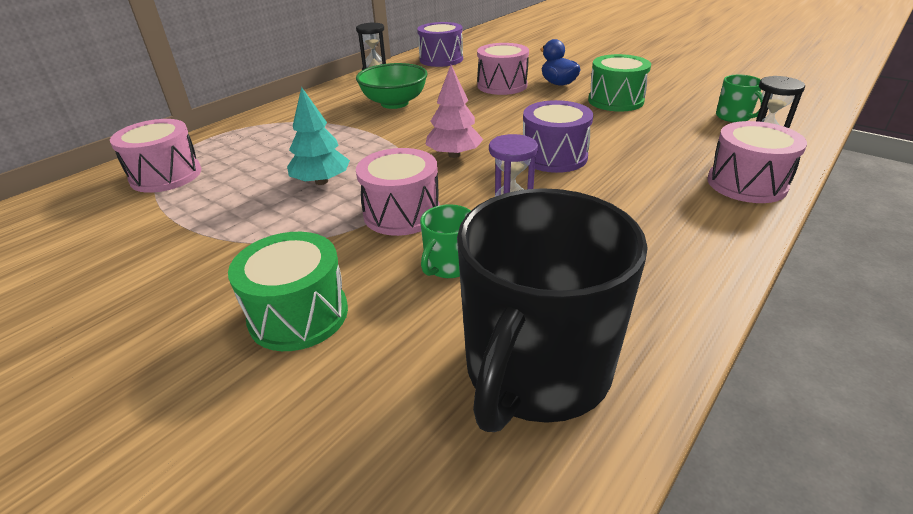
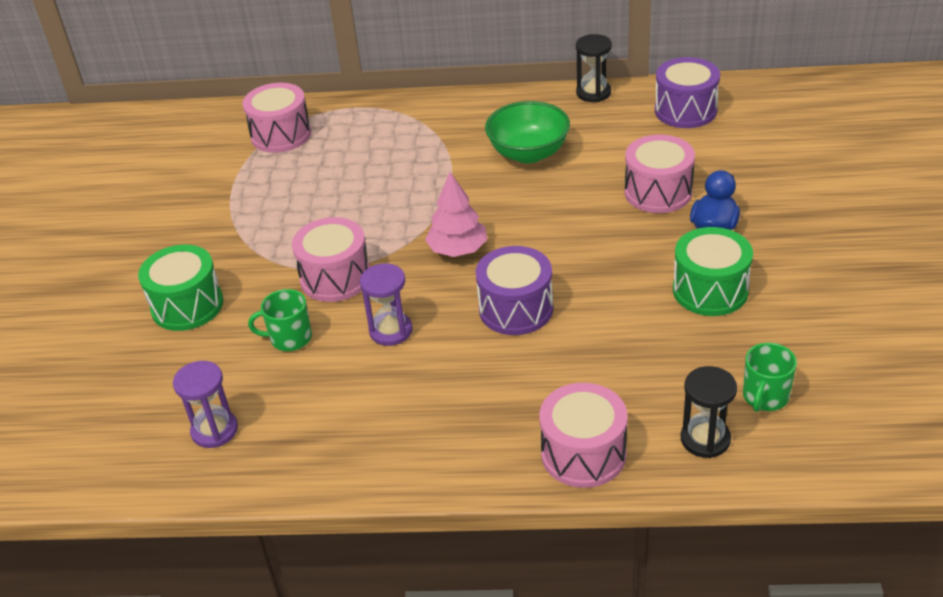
camera: 55 degrees right, 5 degrees up
(321, 181) = (343, 210): turquoise tree -> none
(536, 370) = (214, 430): black mug -> purple hourglass

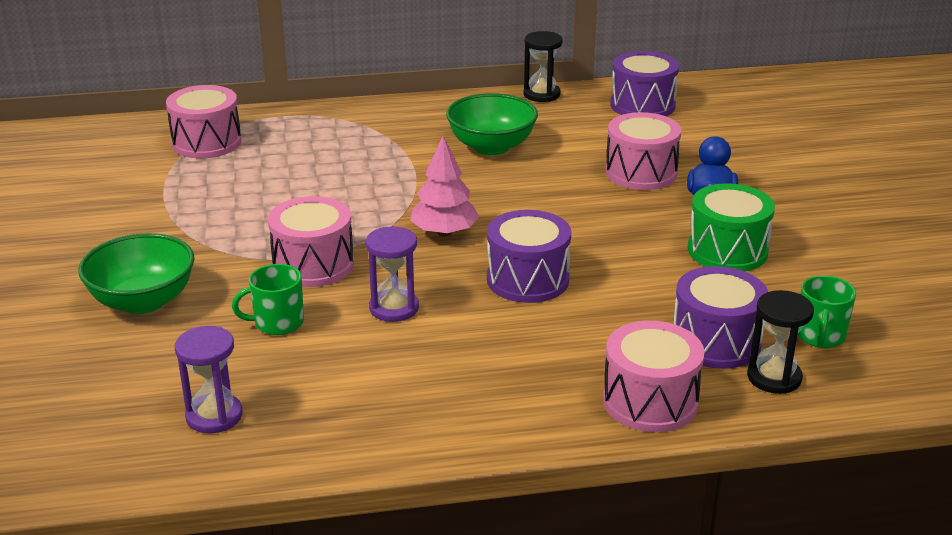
camera: 15 degrees left, 10 degrees down
(187, 305) = (143, 301): green drum -> green bowl
(664, 394) = (716, 342): none -> purple drum

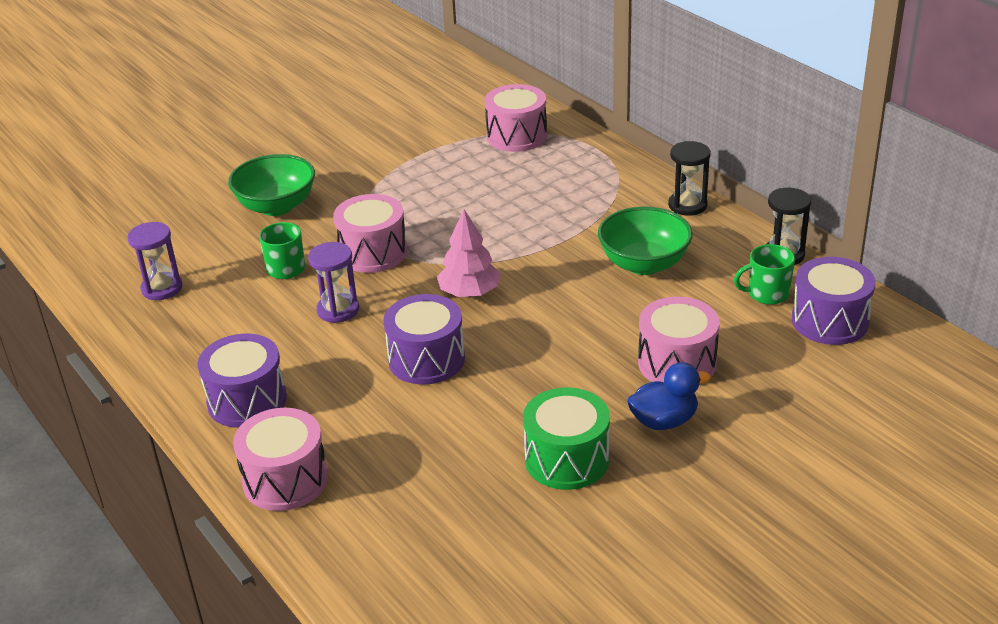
camera: 65 degrees right, 5 degrees up
(716, 342) = (399, 493): purple drum -> purple drum (247, 401)
(774, 377) = (362, 544): black hourglass -> black hourglass (687, 205)
(820, 336) = (451, 559): green mug -> green mug (767, 294)

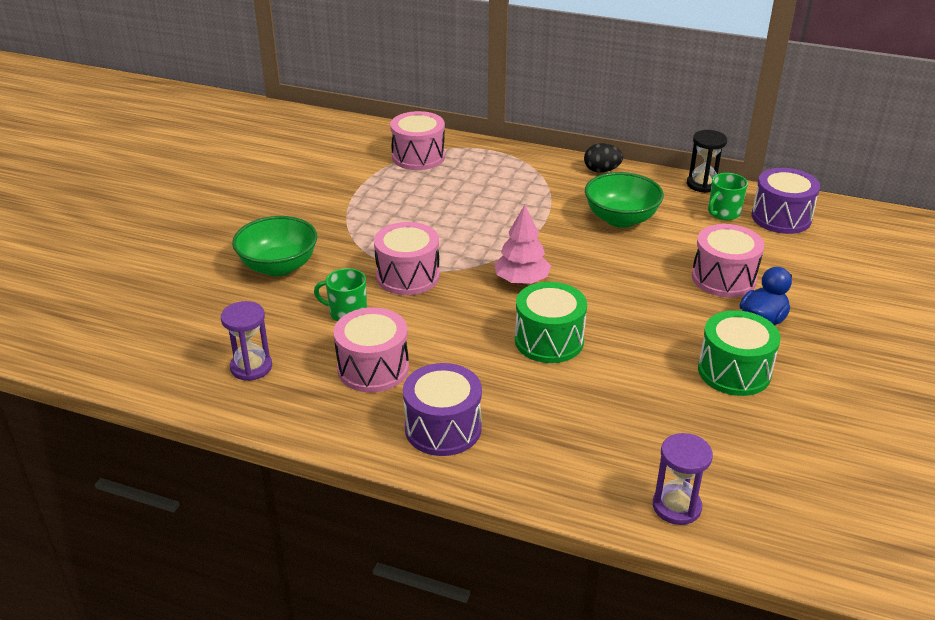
camera: 35 degrees left, 0 degrees up
(285, 480) = (551, 476): pink drum -> pink drum (373, 368)
(338, 310) = (433, 329): purple hourglass -> purple hourglass (676, 506)
(426, 359) = (549, 340): purple drum -> green drum
(687, 205) = (601, 170): black hourglass -> black egg

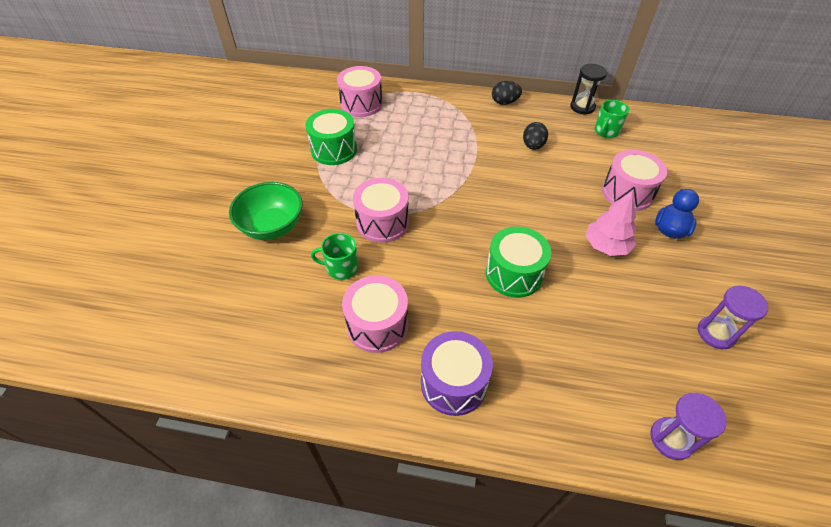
camera: 10 degrees left, 15 degrees up
(251, 367) = (271, 340): purple hourglass -> purple hourglass (716, 333)
(521, 280) = (474, 215): pink tree -> pink tree (606, 246)
(621, 219) = (533, 146): green bowl -> black egg
(734, 371) = (666, 285): green drum -> green drum (334, 149)
(781, 217) = (648, 131): purple drum -> none

